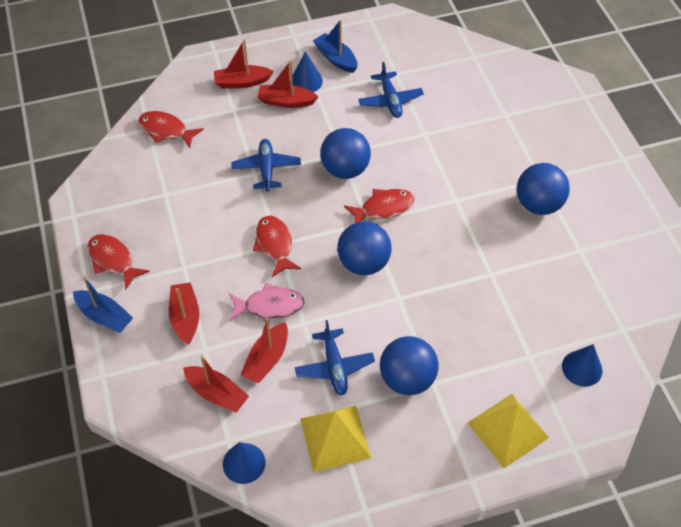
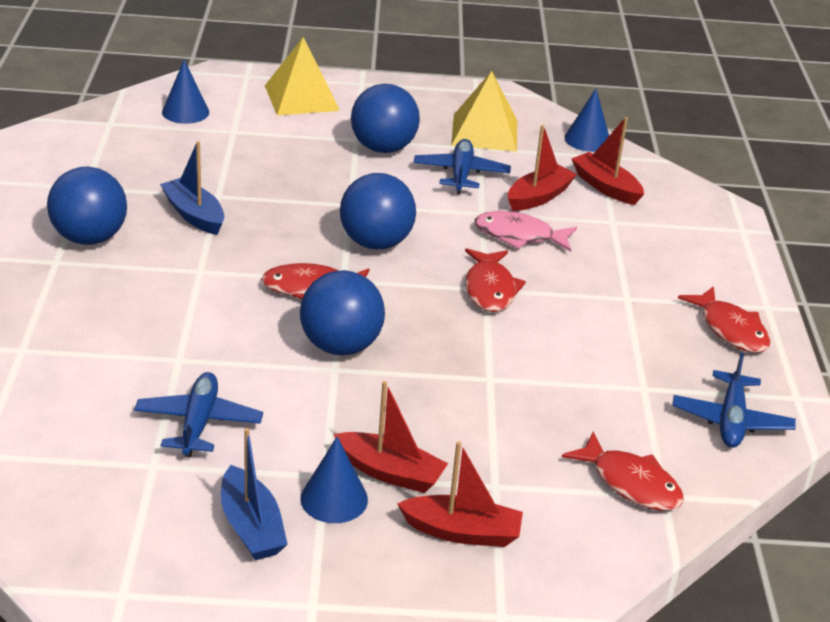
camera: 165 degrees left, 20 degrees down
(104, 316) = (742, 277): blue boat -> blue boat (194, 215)
(185, 317) = (633, 252): red boat -> none
(266, 169) = (467, 379): blue plane -> blue plane (731, 420)

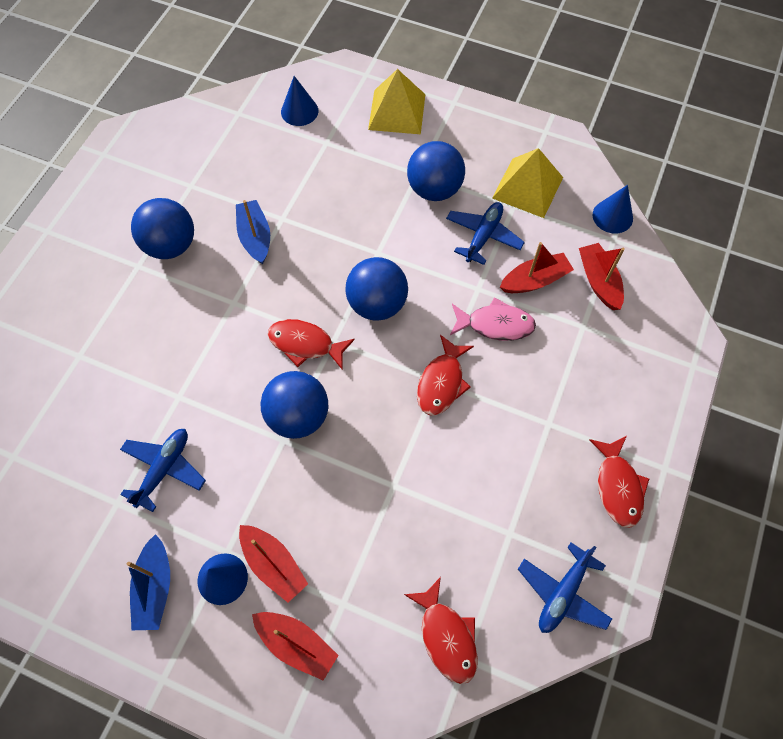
camera: 25 degrees right, 30 degrees up
(519, 236) = (495, 324): pink fish -> pink fish turned 150 degrees clockwise

